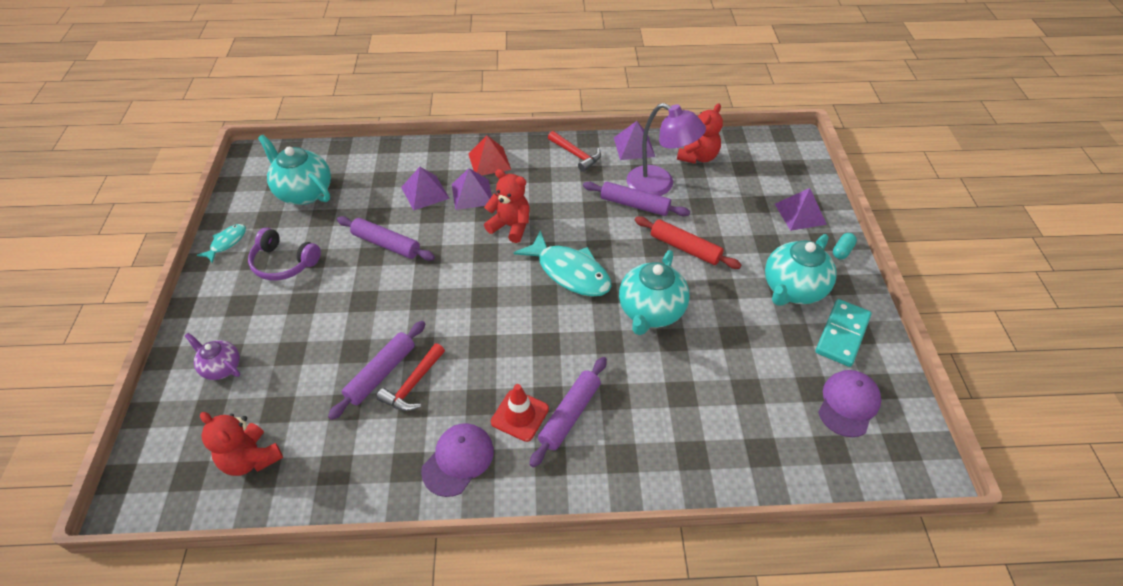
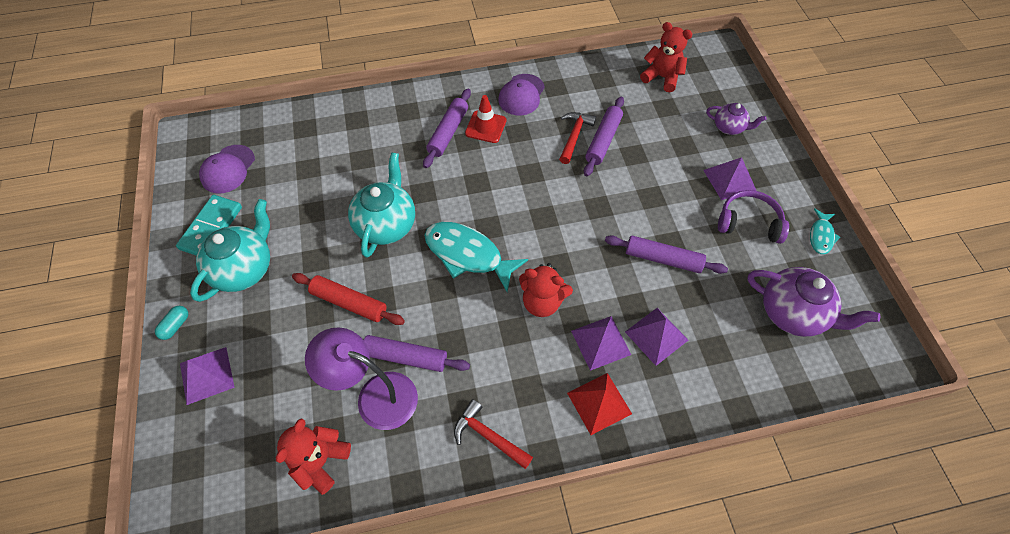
camera: 170 degrees right, 10 degrees up
(304, 192) = (792, 313): turquoise teapot -> purple teapot
(634, 147) = (410, 468): purple pyramid -> purple pyramid (729, 180)

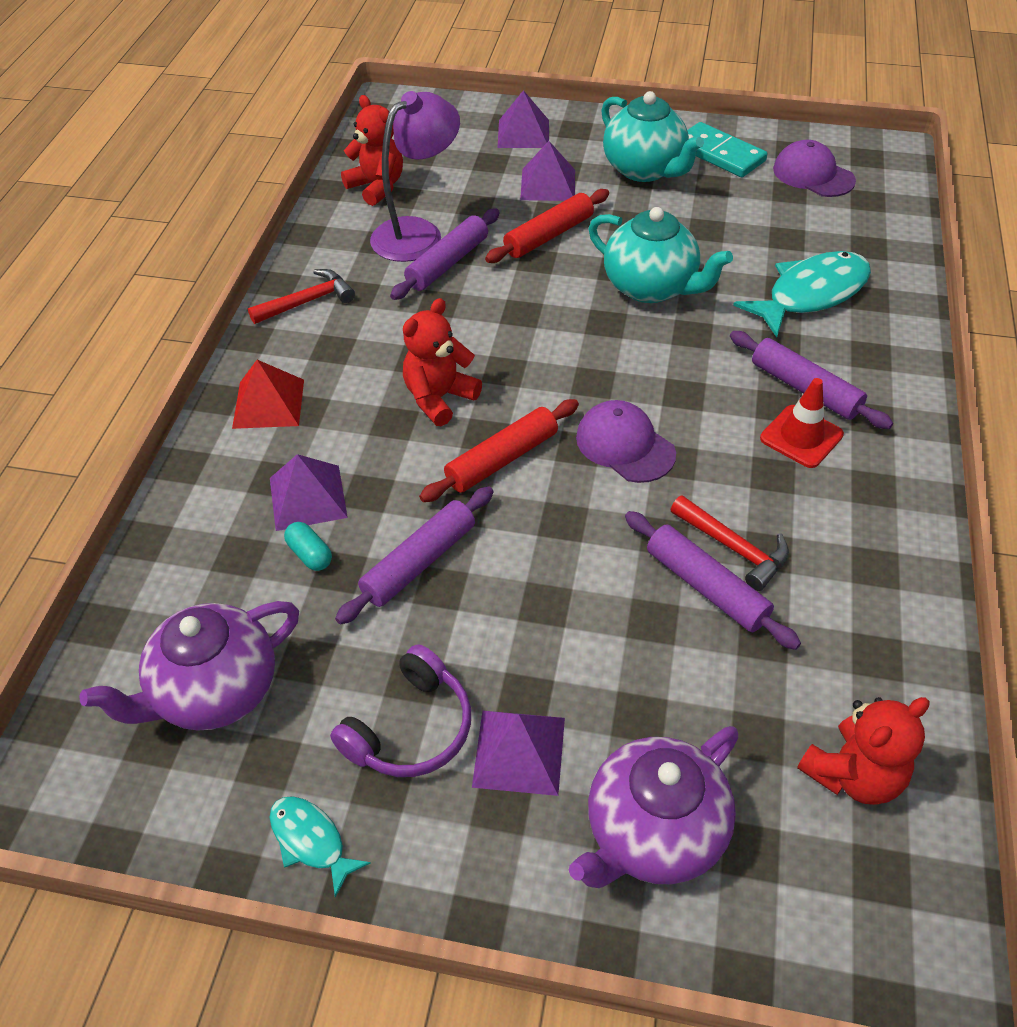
camera: 115 degrees right, 10 degrees down
(175, 326) = (595, 121): turquoise capsule -> turquoise capsule (310, 554)
(468, 255) = (558, 349): turquoise fish -> turquoise fish (811, 294)
(521, 95) = (867, 508): purple cap -> purple cap (625, 445)
(572, 249) = (502, 459): none -> red rolling pin
(601, 342) = (341, 435): purple pyramid -> purple pyramid (548, 184)
(729, 127) = (653, 833): purple teapot -> purple teapot, size x1.76

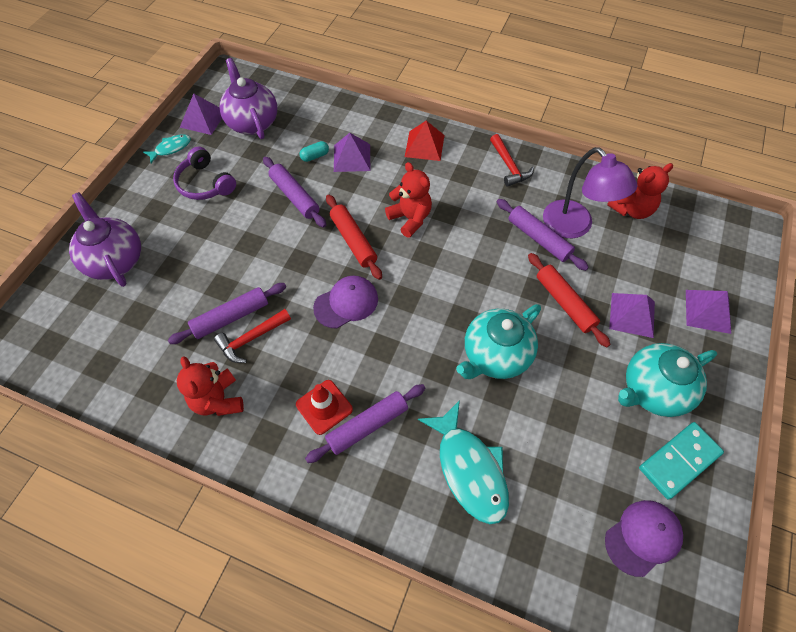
camera: 100 degrees right, 10 degrees up
(519, 752) = (176, 219): purple pyramid -> purple pyramid (203, 119)
(853, 774) = (98, 350): red teddy bear -> red teddy bear (218, 400)

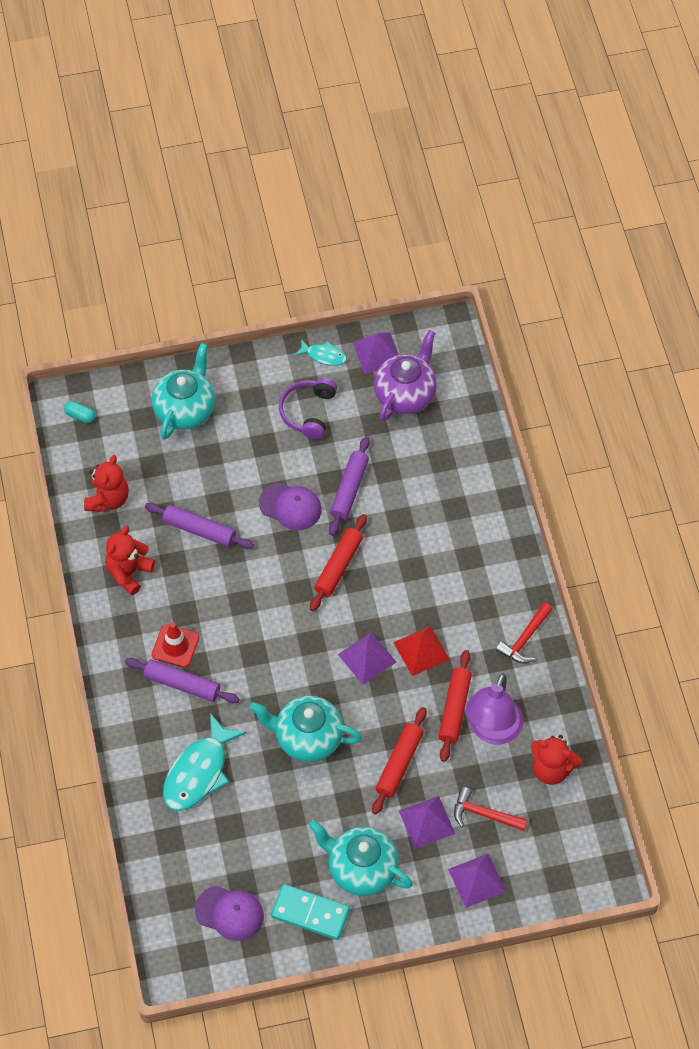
camera: 55 degrees right, 0 degrees up
(115, 260) = (185, 410): purple teapot -> turquoise teapot
(251, 339) = (192, 557): red hammer -> red hammer (484, 814)
(315, 156) = (407, 473): turquoise capsule -> turquoise capsule (80, 416)
(346, 303) = (274, 602): purple cap -> purple cap (290, 506)
(352, 157) = (429, 504): purple pyramid -> purple pyramid (367, 658)
(410, 218) = (396, 595): red teddy bear -> red teddy bear (108, 499)
(424, 145) = (493, 554): red pyramid -> red pyramid (421, 651)
(538, 239) = (454, 709): purple rolling pin -> red rolling pin

